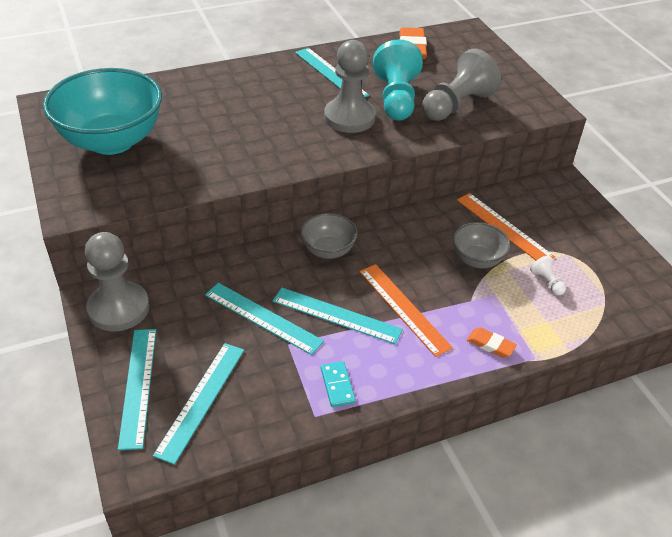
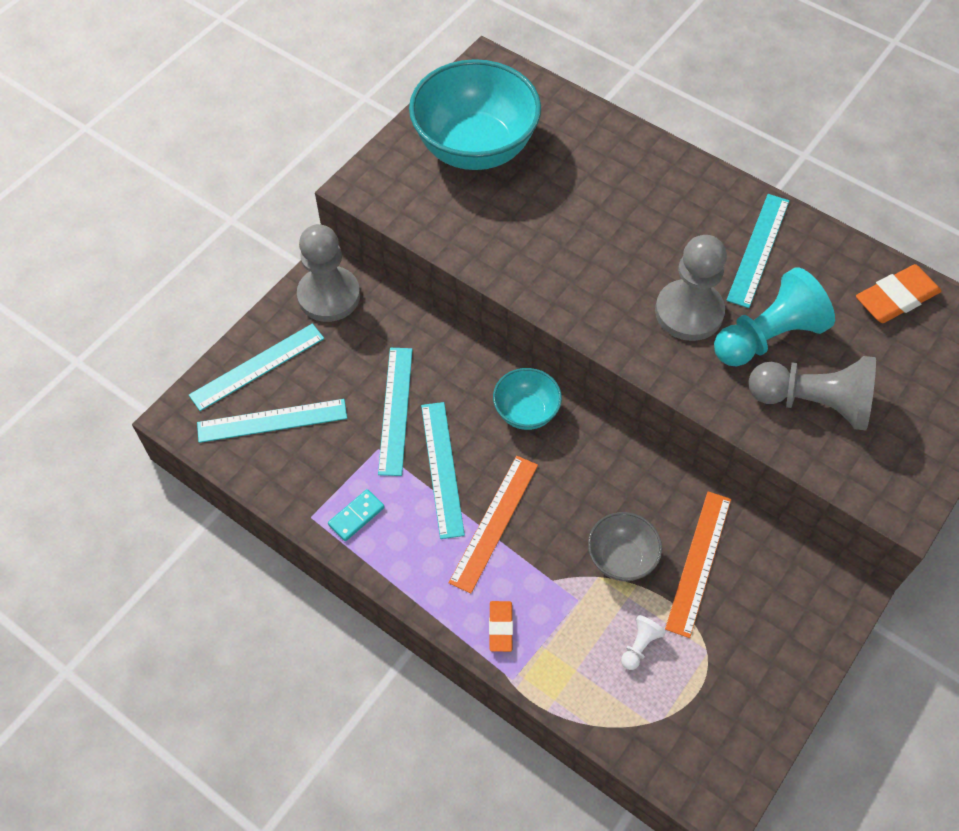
camera: 60 degrees right, 15 degrees up
(328, 250) = (526, 412): grey bowl -> turquoise bowl

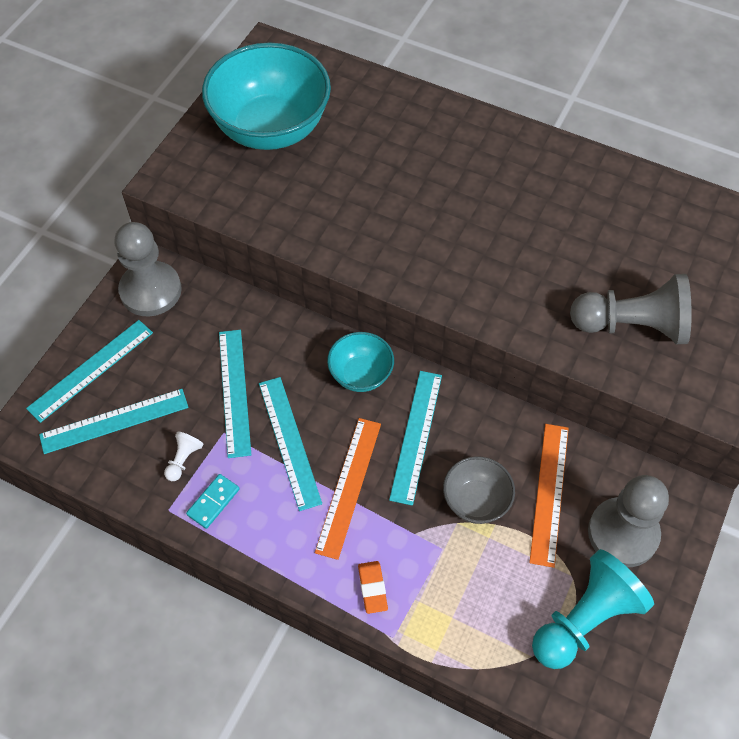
camera: 10 degrees left, 0 degrees up
(639, 646) = (508, 583): white pawn -> white pawn (183, 460)
(689, 312) = (501, 256): grey pawn -> grey pawn (623, 533)
(758, 249) = (555, 188): turquoise ruler -> turquoise ruler (416, 436)
(767, 337) = (579, 269): turquoise pawn -> turquoise pawn (585, 619)
(896, 298) = (689, 216): orange eraser -> none

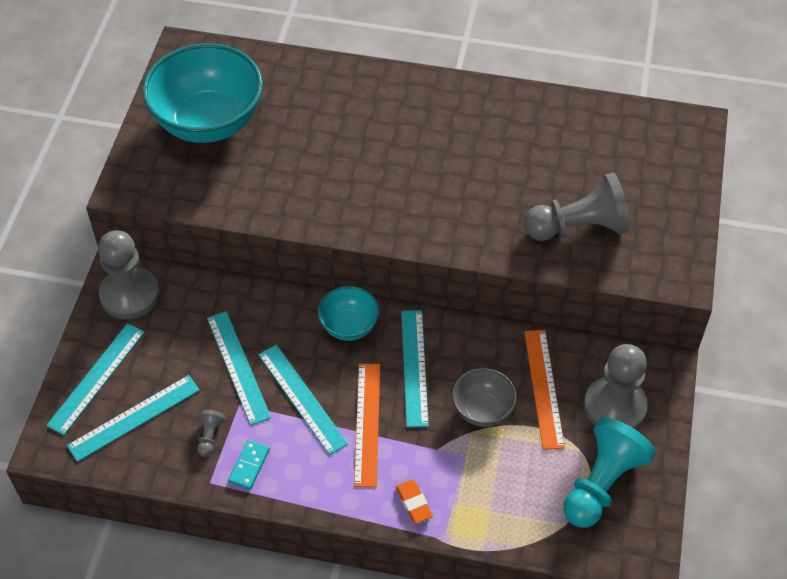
camera: 15 degrees left, 5 degrees down
(183, 460) = (210, 436): white pawn -> grey pawn

